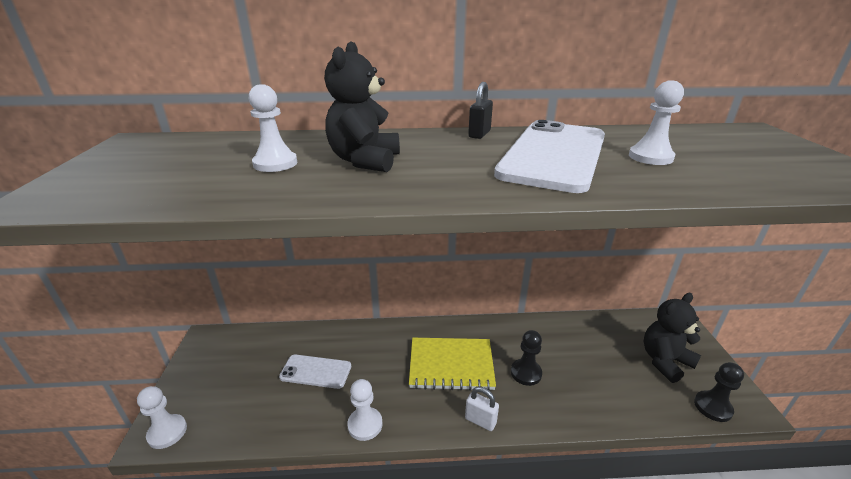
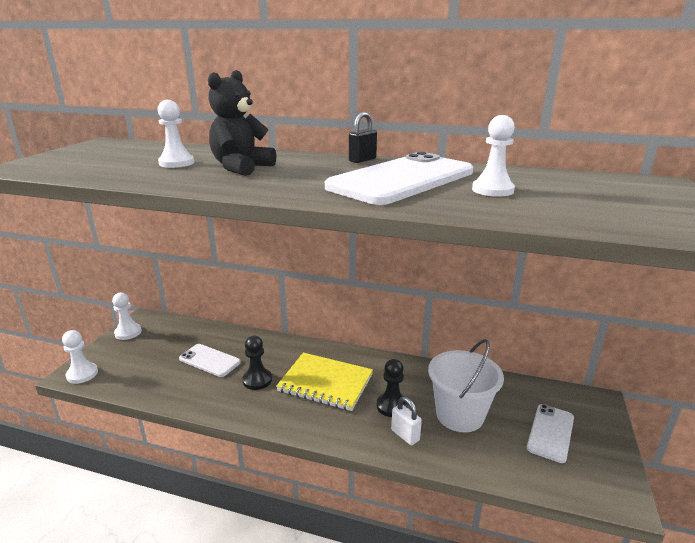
camera: 20 degrees right, 5 degrees down
(365, 425) = (224, 407): white pawn -> white pawn (128, 332)
(480, 421) = (322, 431): white padlock -> white padlock (405, 435)
(587, 365) = (459, 415): none -> white bucket
(664, 361) = (550, 432): black teddy bear -> white phone
(712, 407) = (574, 485): black pawn -> black pawn (257, 380)

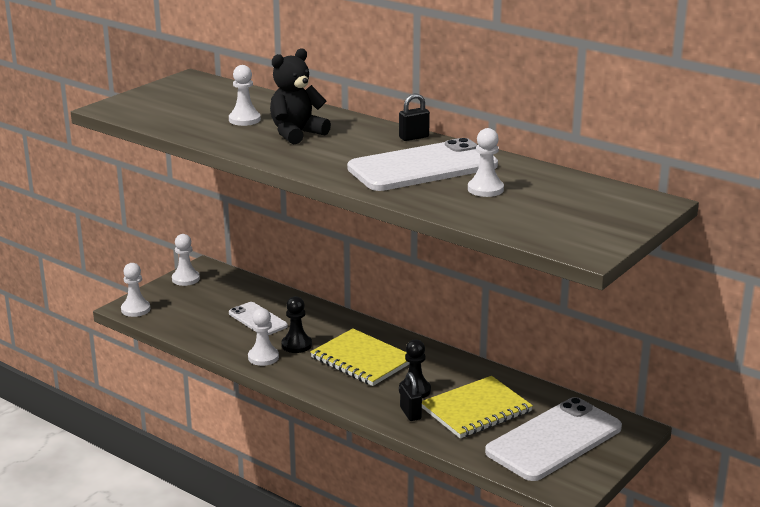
camera: 20 degrees right, 0 degrees up
(230, 402) = (263, 357): none -> white pawn
(405, 435) = (410, 413): white padlock -> black padlock
(459, 415) = (476, 410): white bucket -> yellow notebook
(550, 432) = (554, 440): white phone -> white phone, size x1.88

